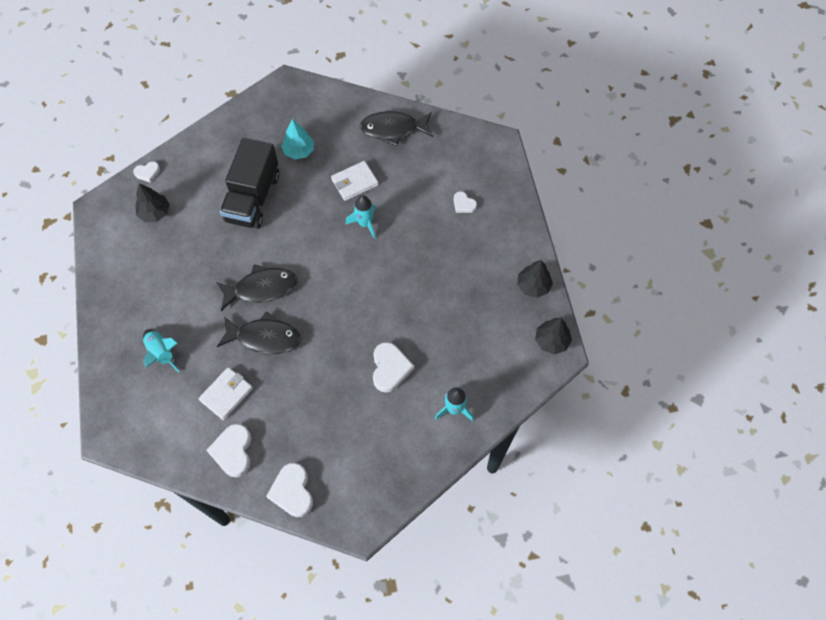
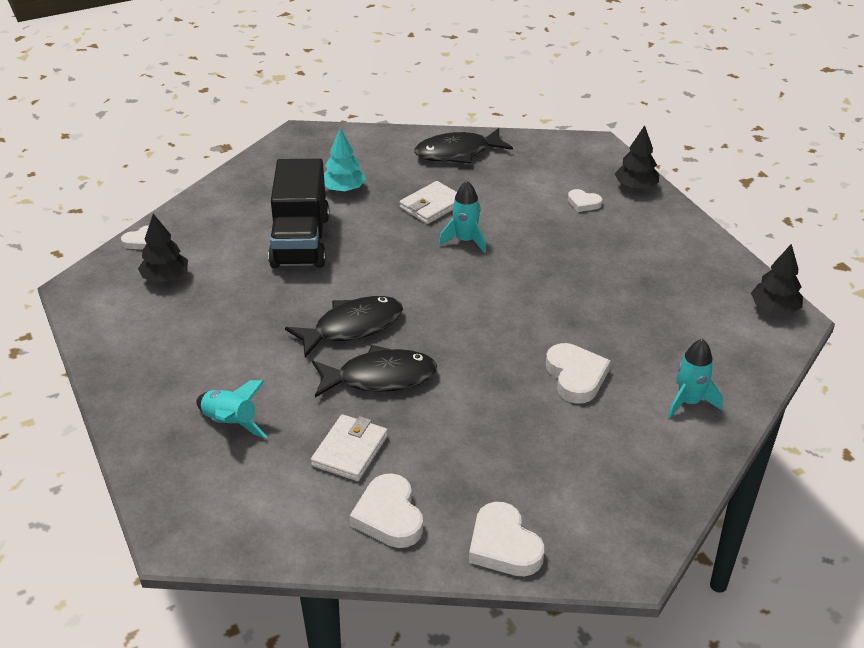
camera: 15 degrees left, 25 degrees down
(533, 286) = (717, 261): black tree -> black tree (635, 187)

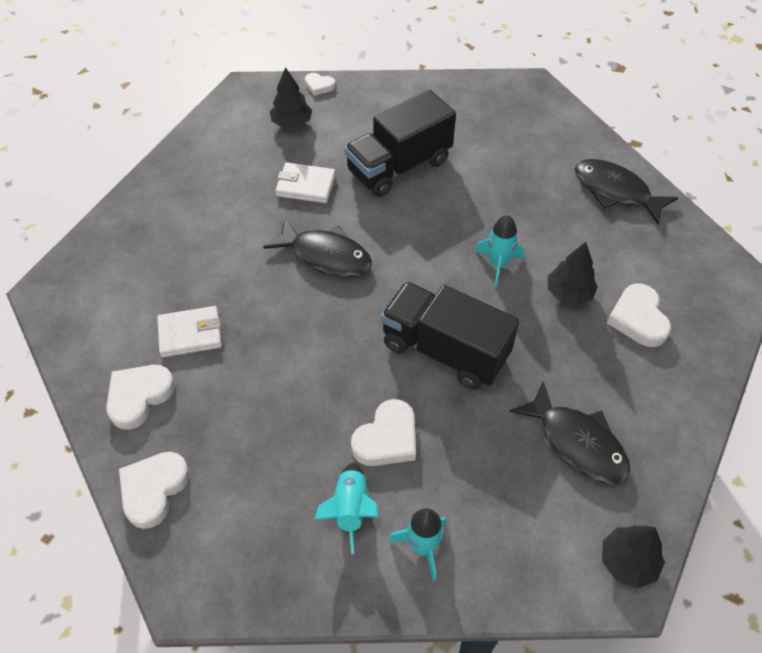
camera: 55 degrees right, 15 degrees up
(230, 423) = (171, 249): turquoise rocket -> turquoise rocket (350, 509)
(344, 189) = (488, 152): turquoise tree -> none
(380, 378) = (282, 306): black fish -> black fish (577, 442)
(432, 206) = (523, 217): white wallet -> white wallet (306, 186)
(520, 307) = (444, 350): none -> black truck
(583, 203) = (638, 319): white heart -> white heart, size x1.75
(635, 187) = (708, 346): black tree -> black tree (569, 293)

